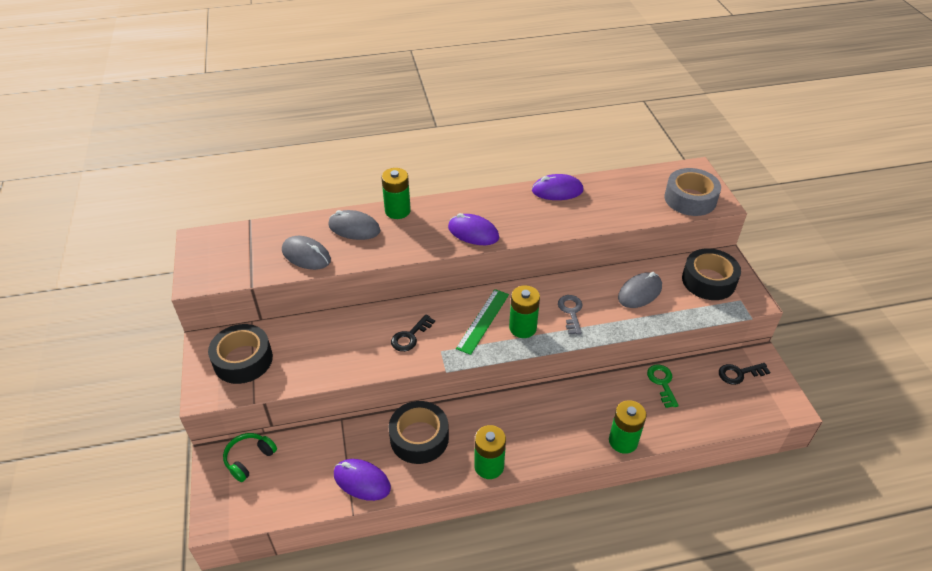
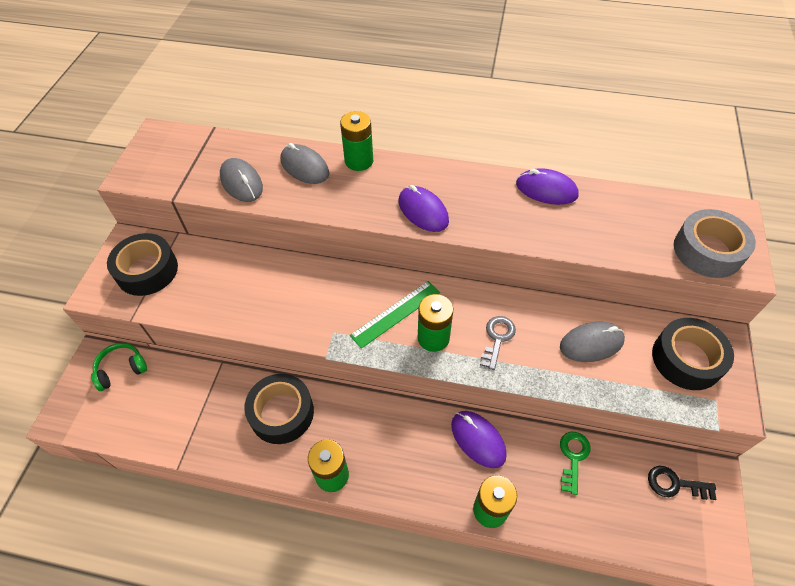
camera: 25 degrees right, 10 degrees up
(362, 481) = (204, 437): purple mouse -> purple mouse (478, 439)
(410, 336) = (312, 304): black key -> none

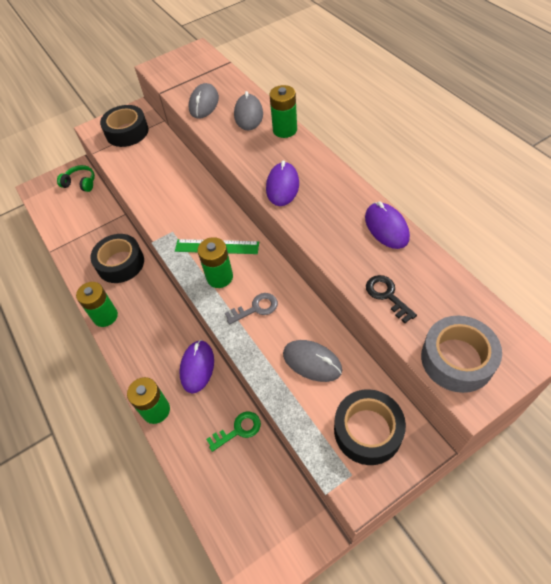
camera: 50 degrees right, 0 degrees up
(675, 484) = (281, 510): black key -> black key (387, 295)

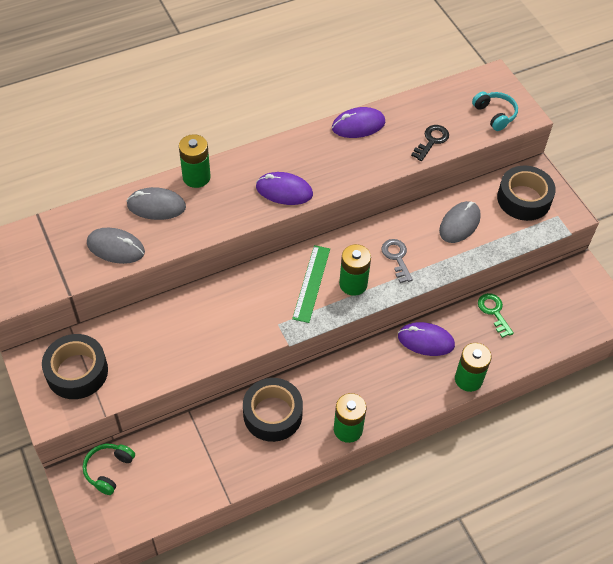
camera: 90 degrees left, 0 degrees up
(387, 295) = (431, 141): black key -> black key turned 150 degrees clockwise
(457, 359) = (495, 114): grey tape -> turquoise headphones

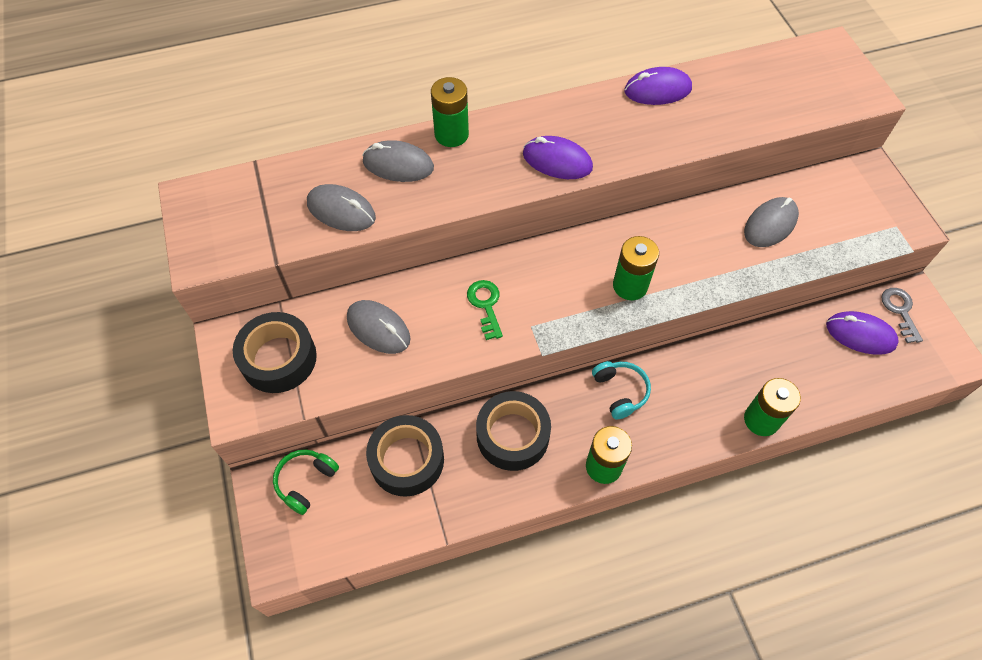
camera: 10 degrees right, 5 degrees up
(155, 339) = (378, 328): none -> grey mouse
(311, 283) = (578, 279): green ruler -> none
(396, 257) = (687, 258): grey key -> grey key (900, 311)
(426, 341) = (711, 364): purple mouse -> purple mouse (860, 334)
(431, 141) = (748, 116): black key -> none
(493, 312) = (799, 338): green key -> green key (485, 305)
(495, 114) = (831, 92): turquoise headphones -> turquoise headphones (620, 391)
(524, 199) = (854, 201): black tape -> black tape (407, 460)

